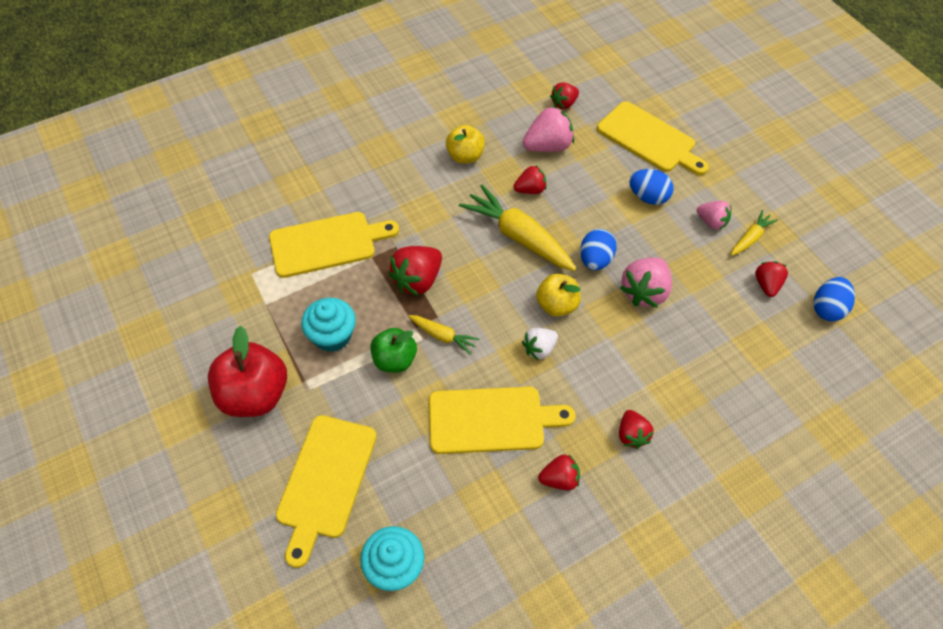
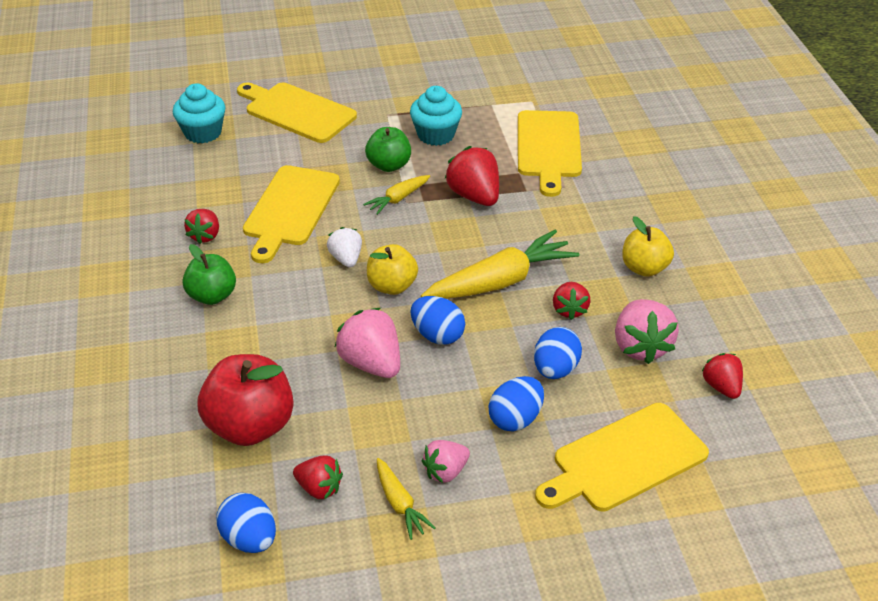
camera: 110 degrees right, 15 degrees down
(255, 395) = (399, 88): red apple -> red apple (250, 426)
(592, 186) = (555, 369): none -> blue egg
(631, 435) = (212, 296): red strawberry -> green apple

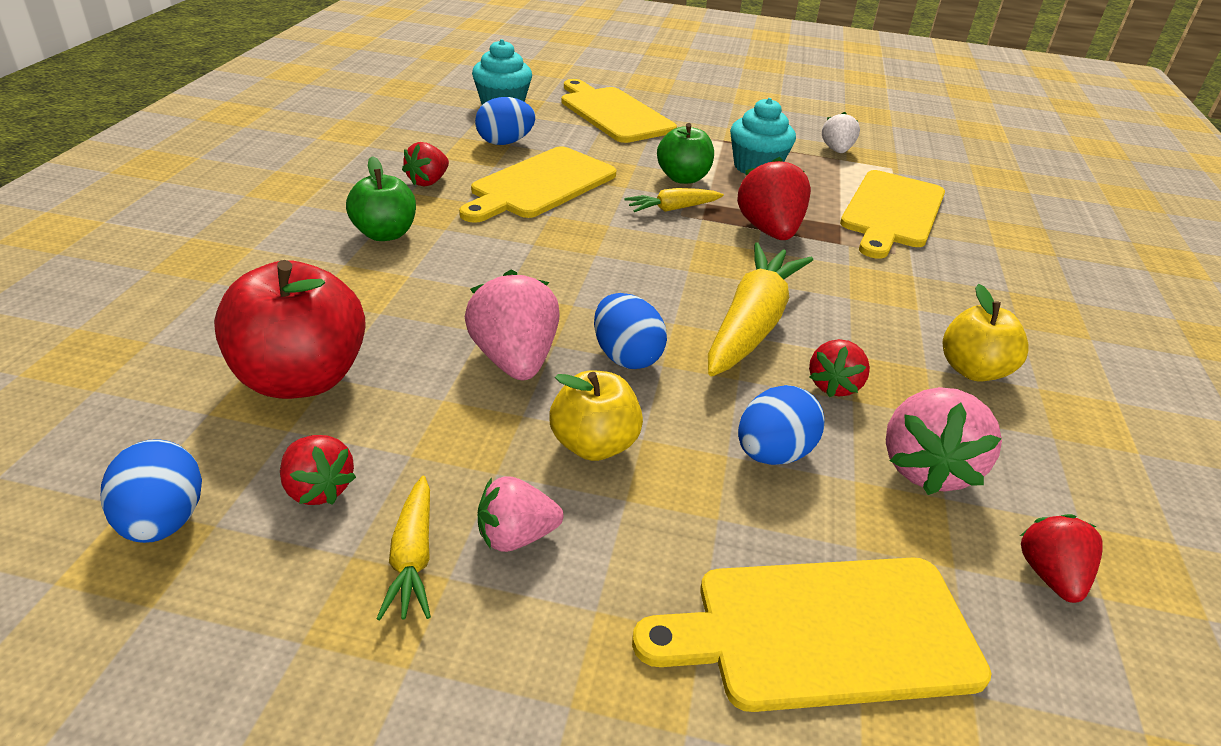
camera: 20 degrees right, 5 degrees down
(346, 259) = (568, 245): white strawberry -> white strawberry (836, 150)
(392, 286) = (604, 287): yellow apple -> yellow apple (594, 444)
(501, 281) = (752, 324): yellow carrot -> yellow carrot turned 60 degrees counterclockwise
(515, 419) = (672, 500): blue egg -> blue egg (505, 142)

